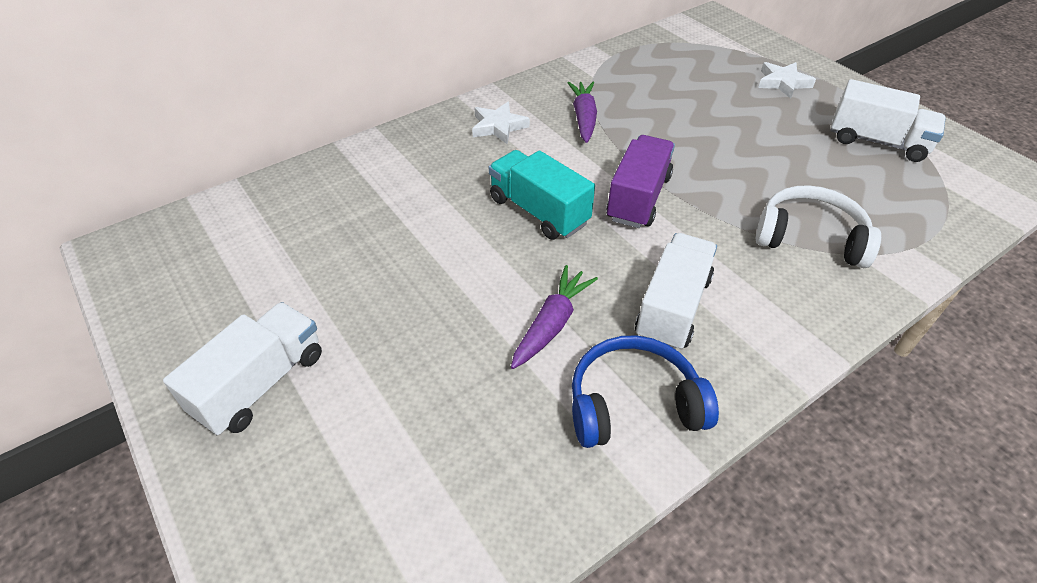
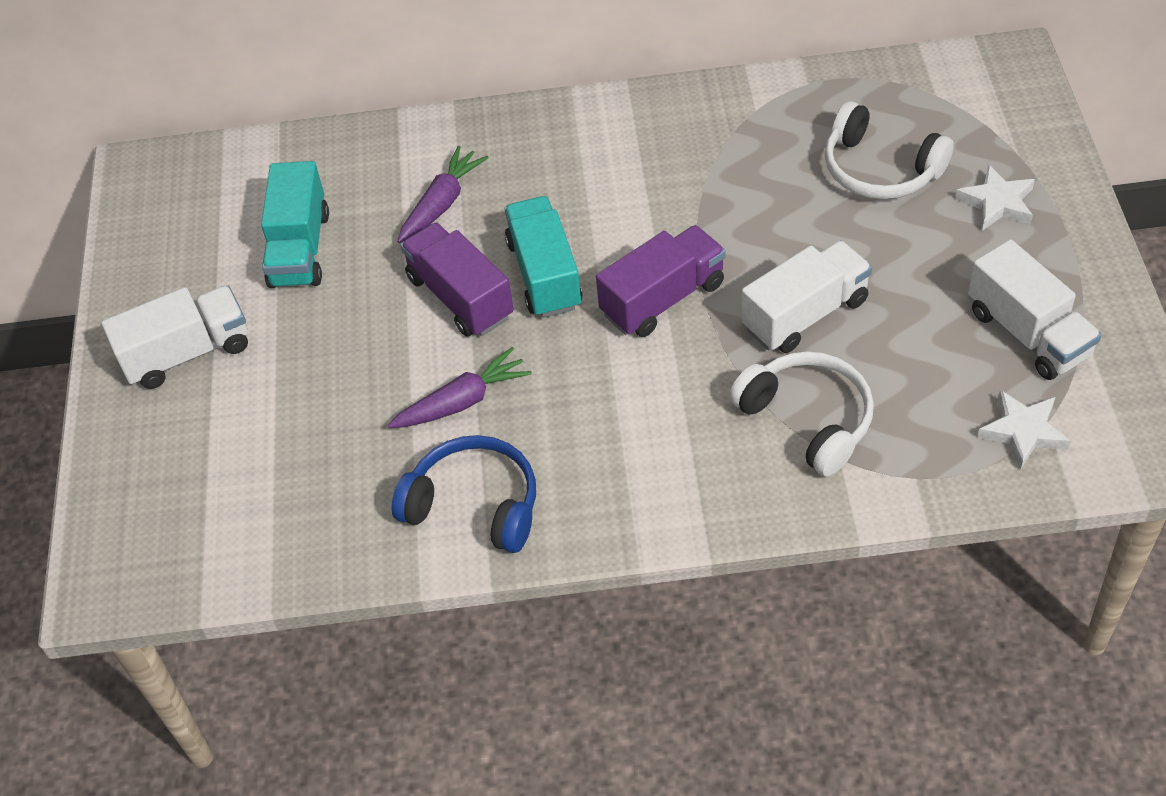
camera: 35 degrees right, 5 degrees up
(318, 260) = (300, 249): none -> turquoise truck
(485, 248) = (460, 297): none -> purple truck
(498, 126) = (585, 148): white star -> white star (1023, 432)
(583, 118) = (692, 169): purple carrot -> purple carrot (442, 203)
(672, 307) = (589, 433): white truck -> white truck (805, 314)
(699, 85) = (880, 169): none -> white headphones

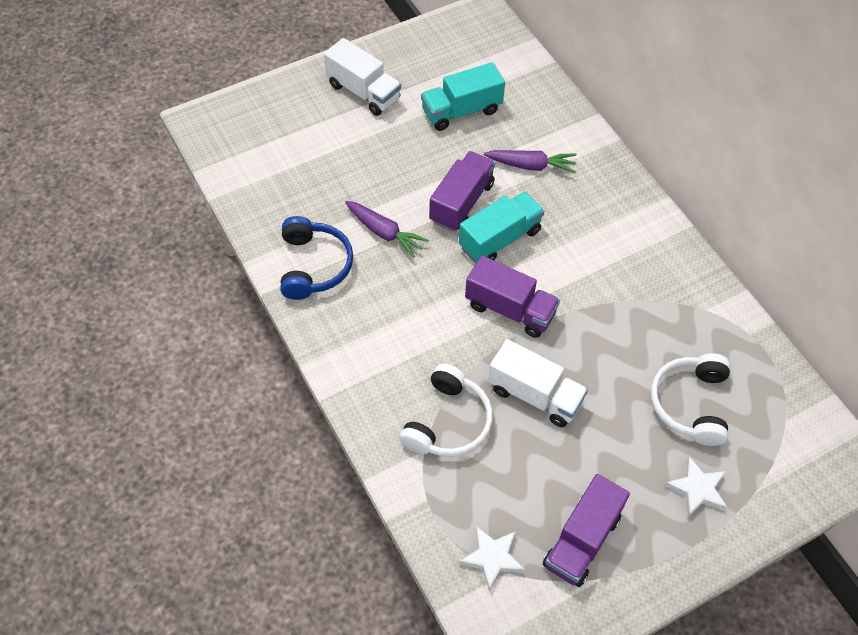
camera: 60 degrees right, 5 degrees up
(1028, 333) = (582, 541): white truck -> purple truck

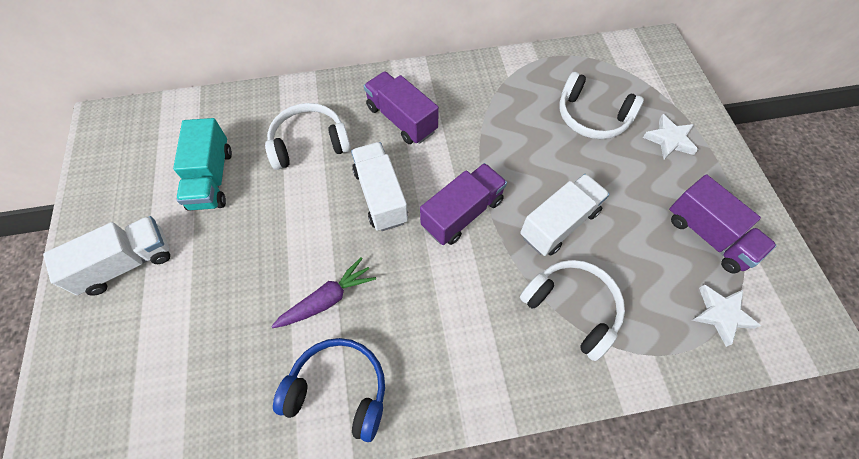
camera: 70 degrees left, 5 degrees up
(461, 202) = (323, 214): purple truck -> purple truck (401, 119)
(500, 239) = (380, 196): turquoise truck -> white truck
(531, 165) = (309, 143): purple carrot -> white headphones

